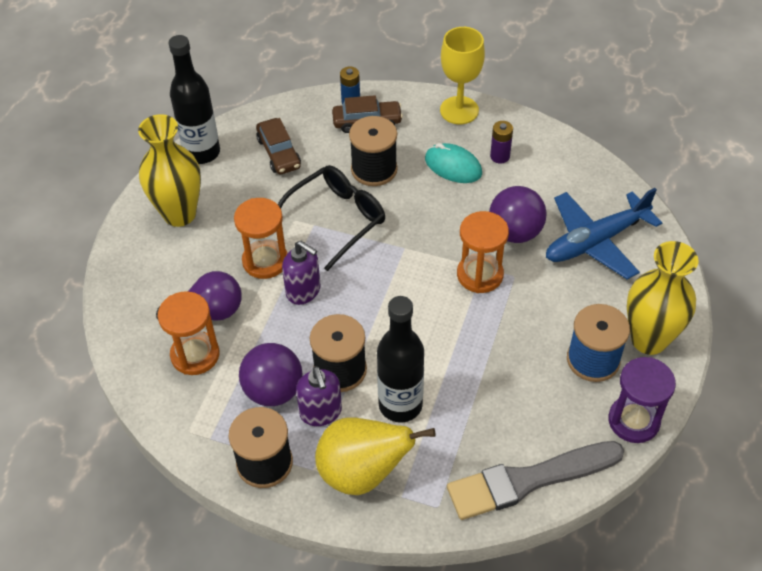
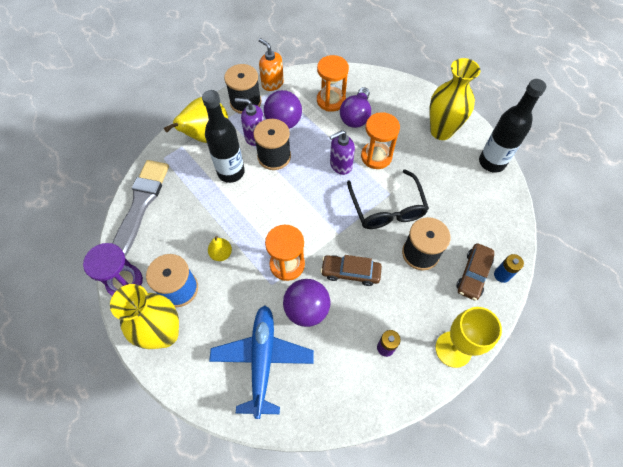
camera: 120 degrees right, 10 degrees up
(203, 449) = (272, 83): none -> orange soap dispenser
(279, 153) = (468, 204): brown car -> brown car (350, 272)
(453, 166) = (394, 307): turquoise mouse -> none
(518, 344) = (221, 254): none -> yellow pear

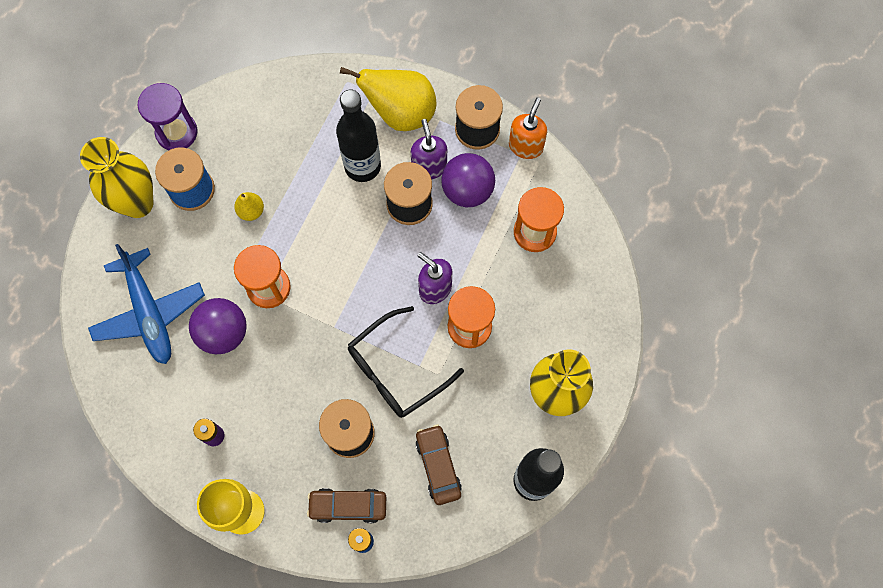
camera: 65 degrees right, 10 degrees up
(140, 205) = (273, 94): grey brush -> none
(262, 359) = (149, 313): blue plane -> blue plane turned 90 degrees clockwise
(350, 272) = (289, 361): brown car -> brown car (438, 466)
(356, 116) = (524, 275): purple light bulb -> none

